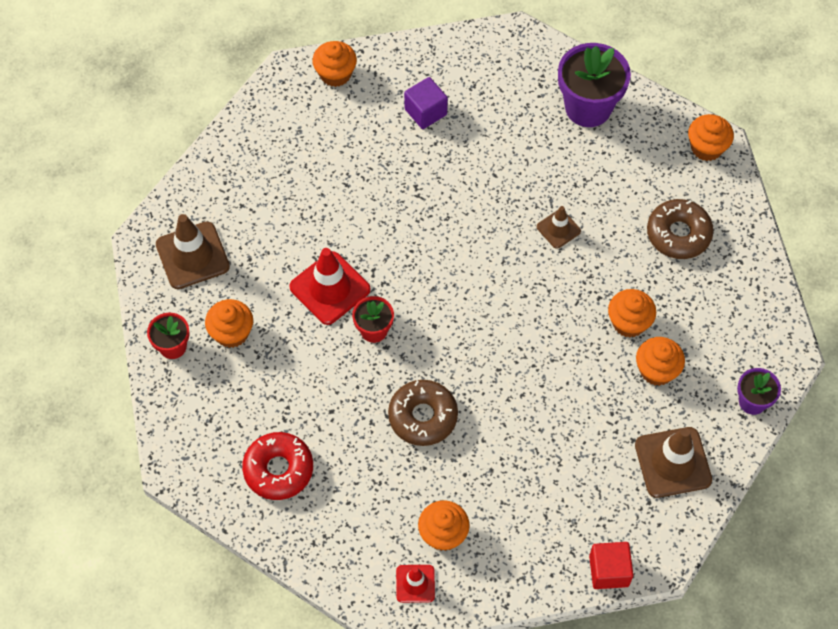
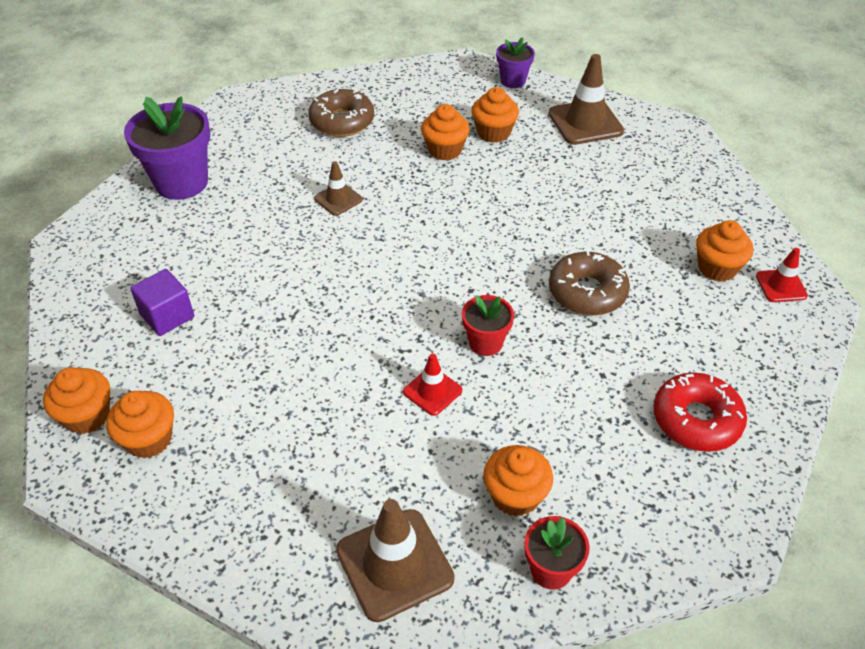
camera: 95 degrees left, 15 degrees down
(330, 288) = (432, 391): red traffic cone -> red traffic cone, size x0.56
(609, 571) = (706, 157): red cube -> none
(706, 147) = (242, 105): orange cupcake -> orange cupcake (149, 439)

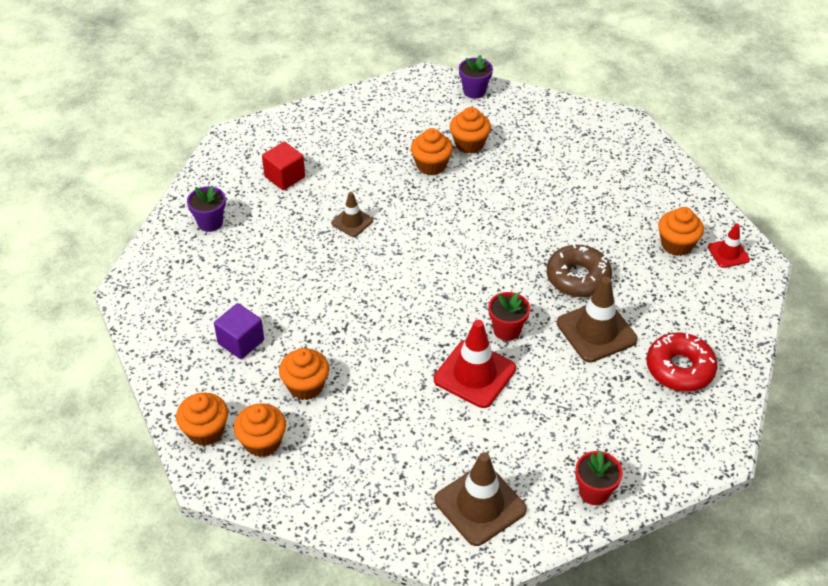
camera: 10 degrees left, 0 degrees up
(181, 182) = (210, 222): purple flower pot -> purple flower pot, size x0.54
(279, 145) = (284, 177): none -> red cube
(342, 121) = (333, 148): brown donut -> none
(432, 391) = (474, 374): red traffic cone -> red traffic cone, size x1.79
(515, 495) = (556, 443): orange cupcake -> orange cupcake (305, 386)
(585, 122) = (546, 125): brown traffic cone -> brown traffic cone (596, 331)

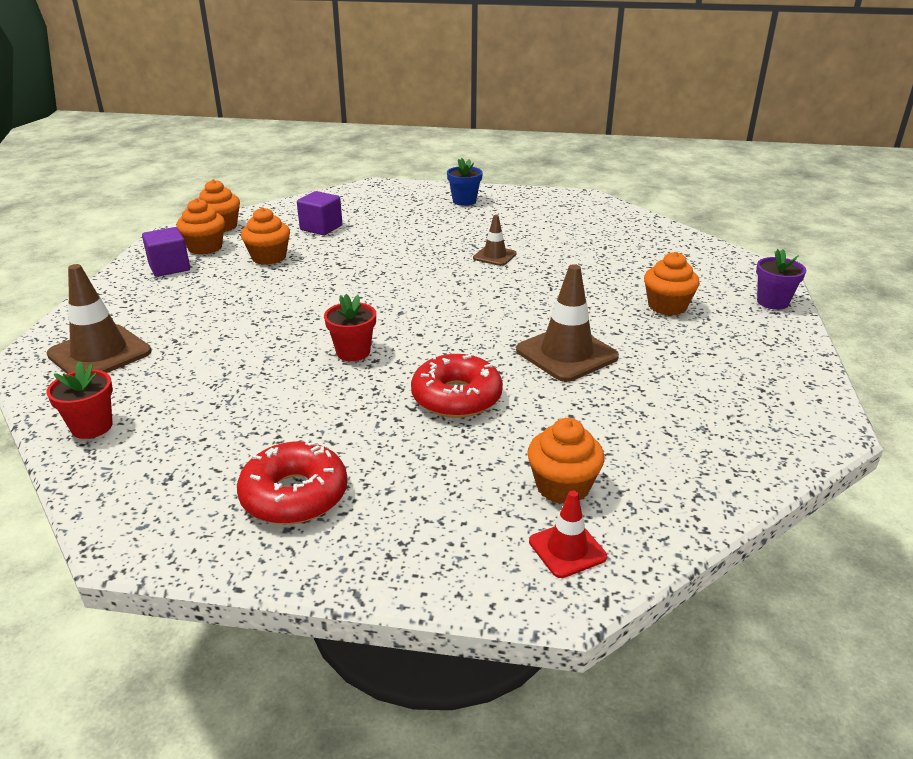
camera: 80 degrees right, 15 degrees down
(210, 222) = (464, 201): purple flower pot -> blue flower pot
(284, 177) = (542, 221): red cube -> none
(306, 470) = (169, 267): none -> purple cube
(431, 165) = (610, 287): orange cupcake -> none
(474, 374) = (283, 337): red traffic cone -> none
(578, 278) = (456, 397): brown donut -> red donut
(596, 331) = (360, 417): brown traffic cone -> brown traffic cone (566, 354)

